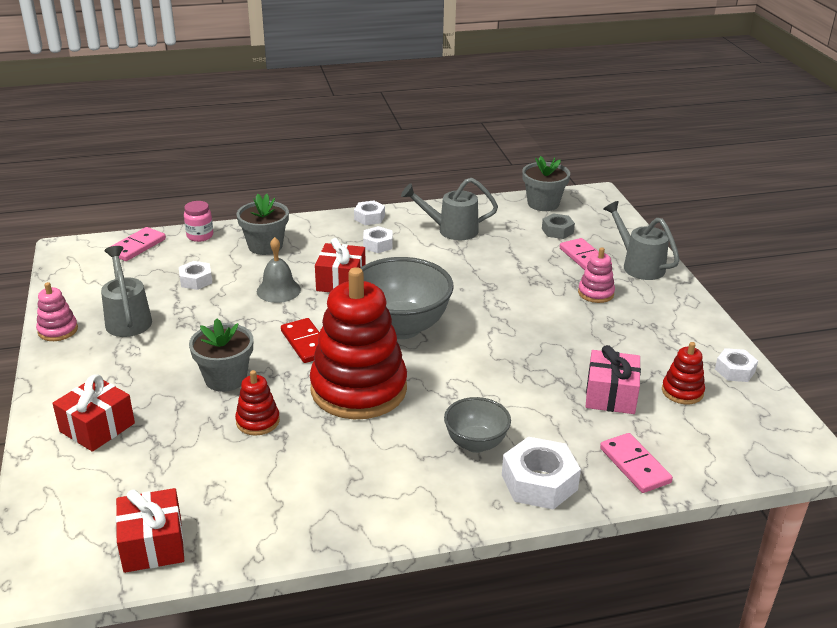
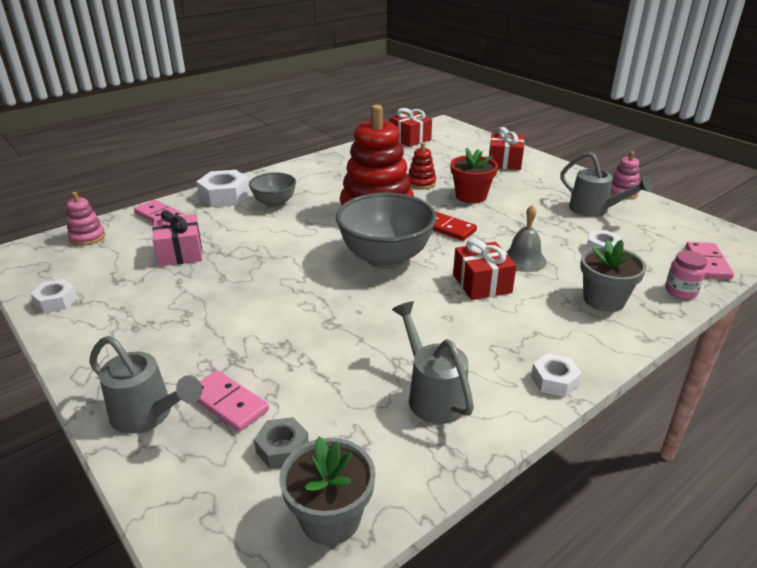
camera: 155 degrees right, 0 degrees up
(225, 378) = (471, 196): grey flower pot -> red flower pot
(378, 244) = (497, 340): white nut -> none
(451, 230) = (432, 394): grey watering can -> grey watering can turned 90 degrees counterclockwise
(595, 293) = (205, 349): pink stacking toy -> pink stacking toy (87, 237)
(682, 391) = (115, 270): red stacking toy -> none

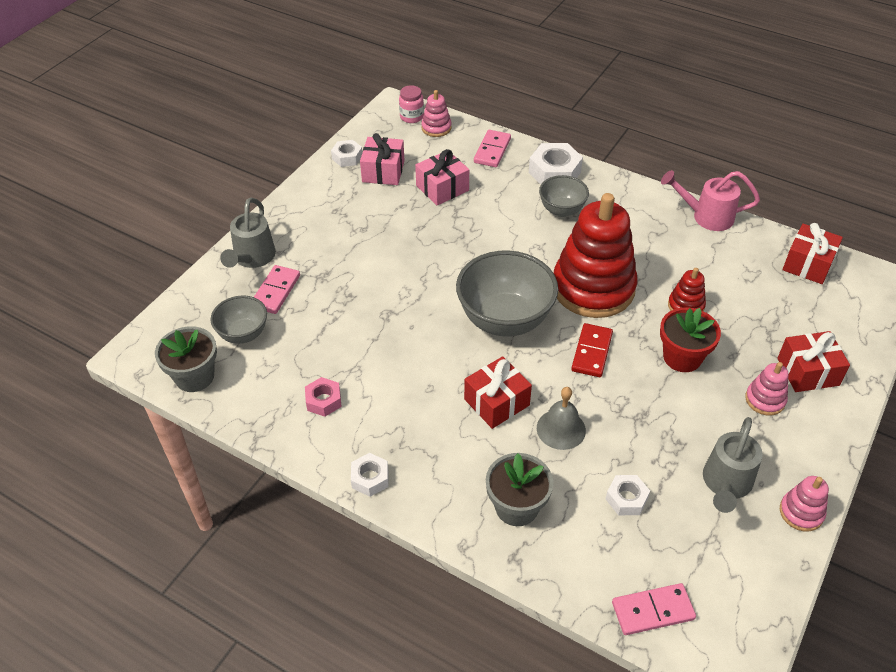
camera: 70 degrees right, 15 degrees up
(111, 282) = (383, 171): none -> pink gift
(282, 448) = (243, 334): grey nut -> grey bowl
(337, 155) = (706, 216): none -> pink watering can
(432, 394) = (323, 401): grey watering can -> pink nut
(523, 180) = (765, 400): none -> pink stacking toy
(680, 291) = (569, 580): pink jar -> pink jar (411, 117)

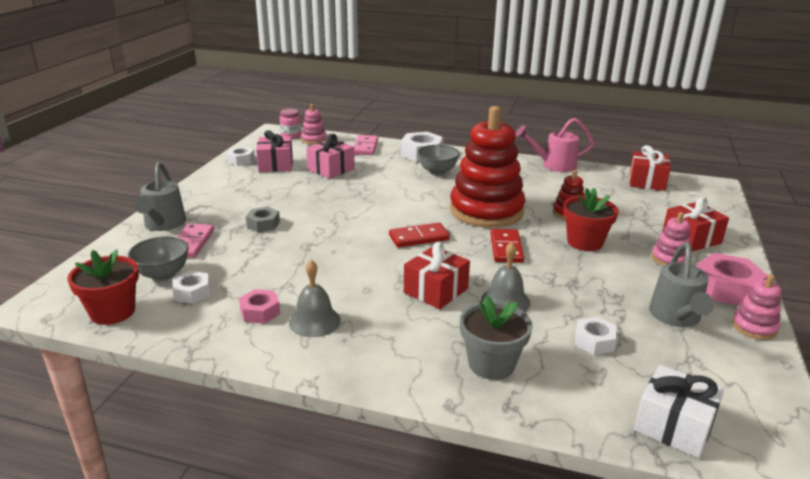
camera: 15 degrees left, 20 degrees down
(194, 376) = (112, 312): grey flower pot -> red flower pot
(350, 273) = (263, 224): none -> grey nut
(370, 422) = (314, 321): none -> grey bell
(370, 478) = (328, 365): white nut -> white nut (192, 292)
(505, 320) = (419, 237): grey bowl -> red domino
(653, 611) = (673, 426): pink domino -> white gift
(803, 454) = (726, 288): none -> pink nut

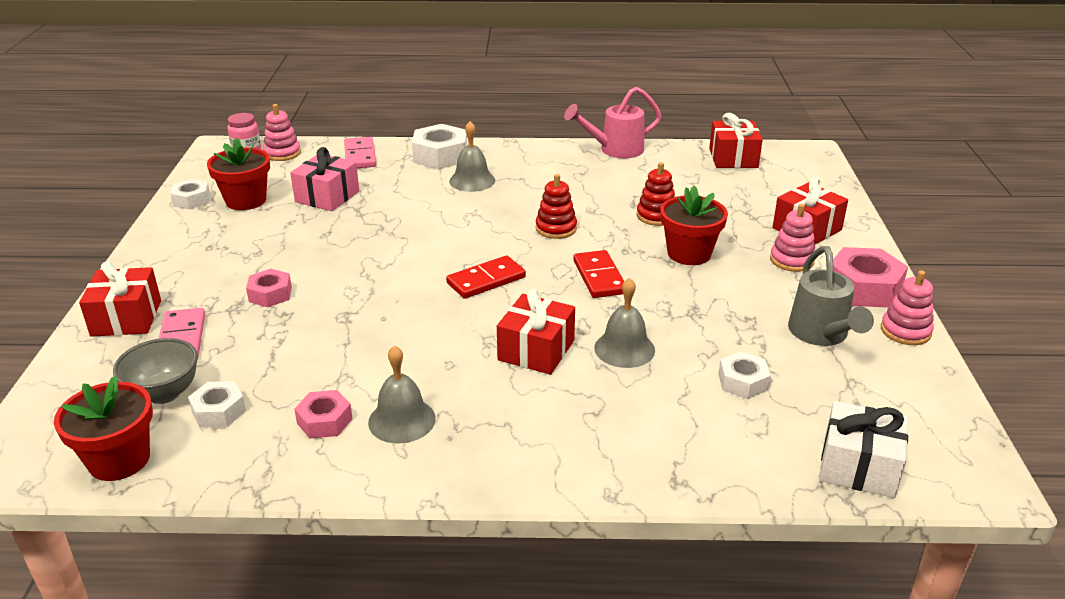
camera: 15 degrees left, 5 degrees up
(163, 225) = (126, 318): grey watering can -> red gift
(263, 224) = (270, 294): grey nut -> pink nut
(276, 165) = (246, 200): pink gift -> red flower pot
(437, 172) = (472, 180): grey bowl -> grey bell
(486, 211) = (556, 228): red stacking toy -> red stacking toy, size x0.43
(491, 364) = (638, 433): grey flower pot -> none

